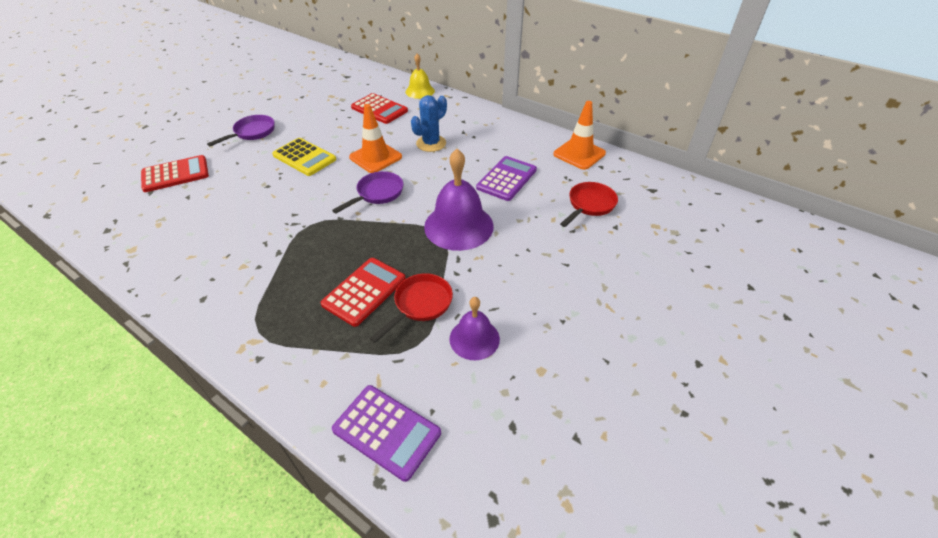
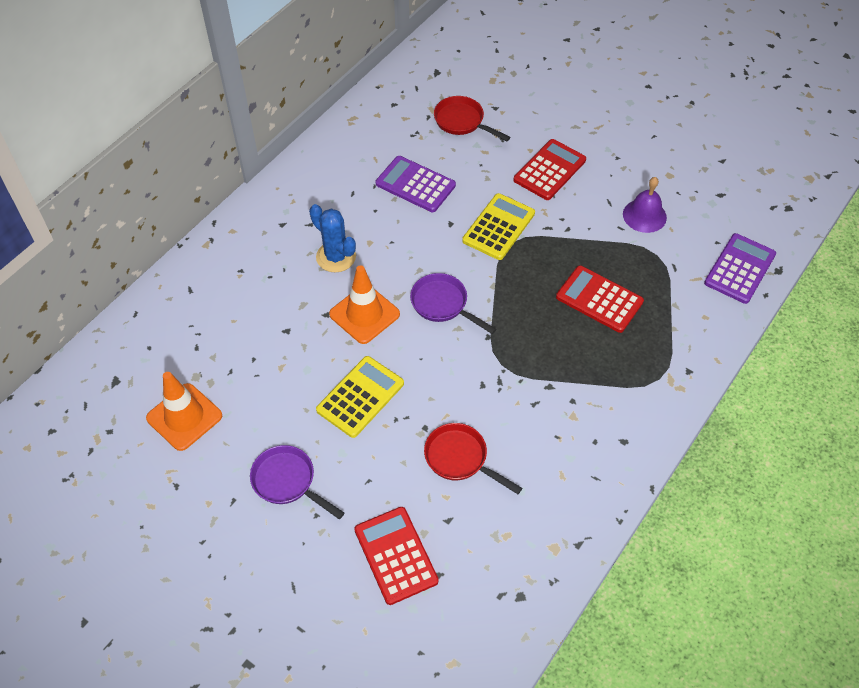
camera: 90 degrees left, 10 degrees up
(379, 109) = (237, 322): red calculator -> red calculator (549, 170)
(420, 91) = (187, 276): yellow bell -> none
(420, 305) = (611, 254): red pan -> red pan (460, 458)
(458, 226) = (498, 227): purple bell -> yellow calculator
(579, 154) = (368, 119): orange traffic cone -> orange traffic cone (184, 417)

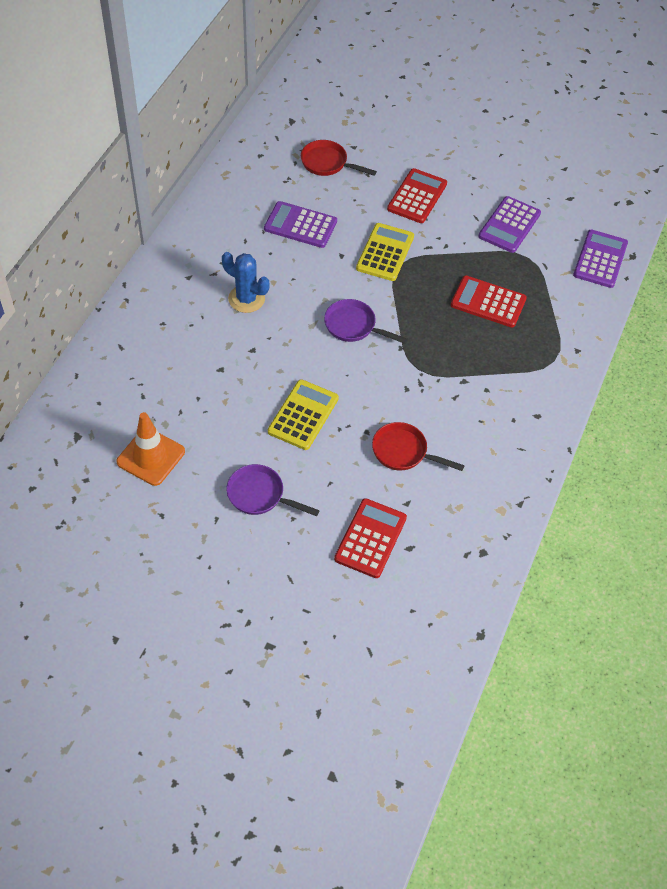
camera: 15 degrees left, 0 degrees up
(364, 314) = (286, 345): orange traffic cone -> none
(396, 555) = (370, 538): red calculator -> red calculator turned 60 degrees clockwise
(644, 215) = (509, 225): purple bell -> purple calculator

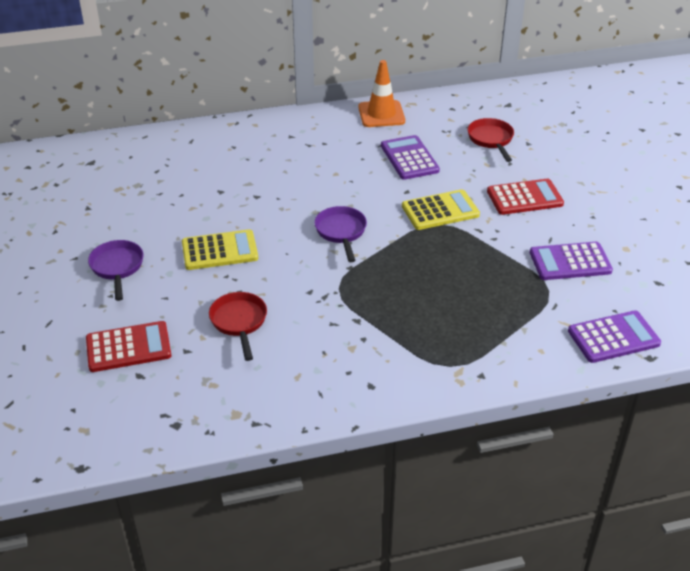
camera: 55 degrees right, 15 degrees down
(151, 457) = (104, 201): orange traffic cone -> orange traffic cone (381, 114)
(246, 299) = (302, 170): blue cactus -> none
(488, 302) = (464, 292): red calculator -> none

